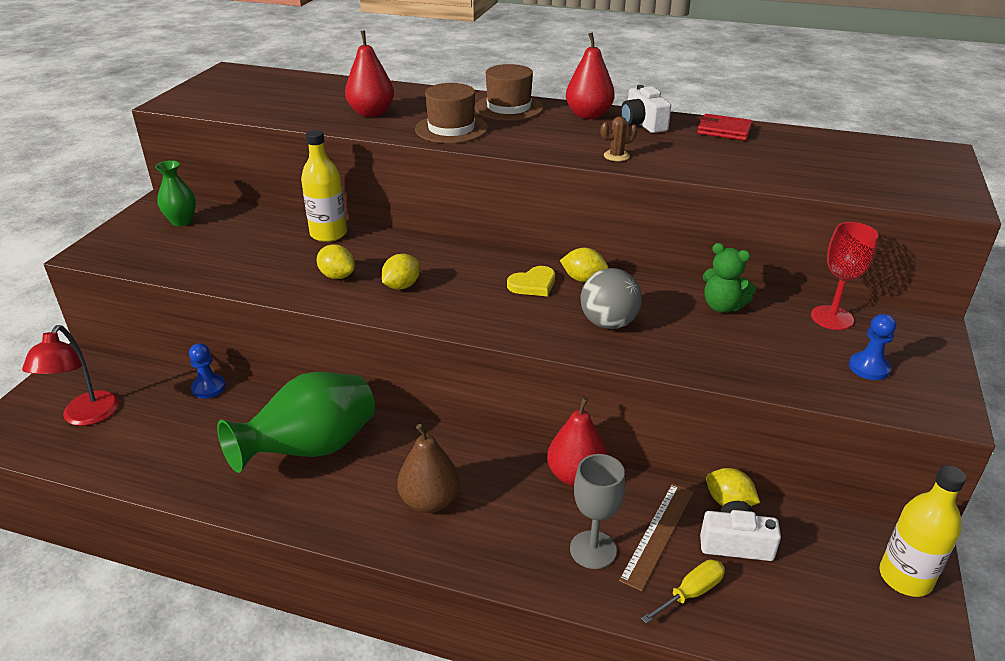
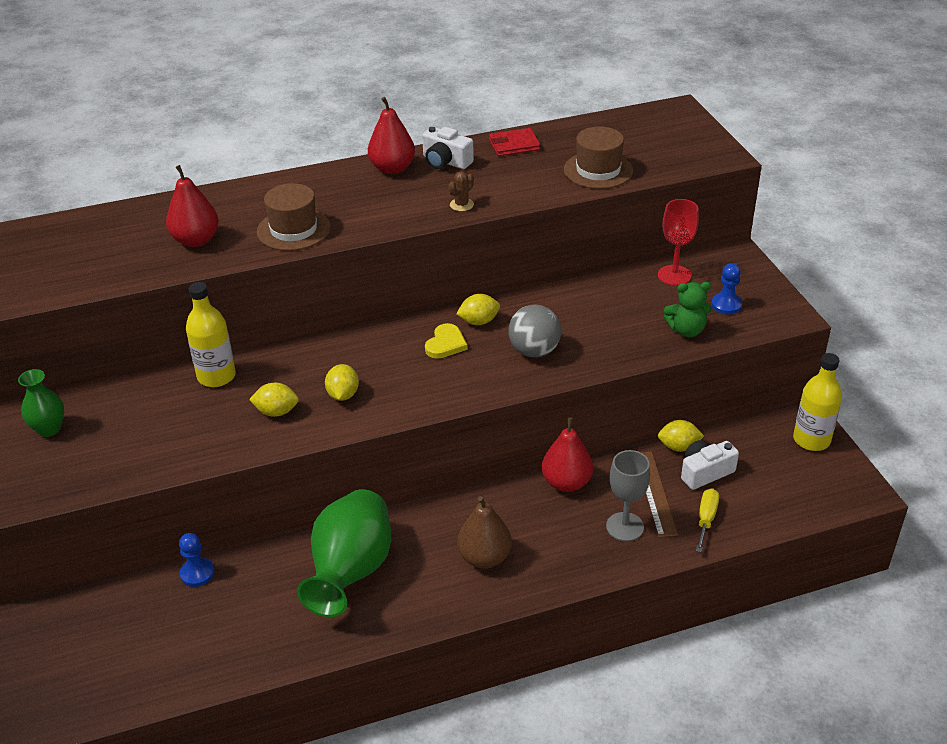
camera: 35 degrees left, 5 degrees up
(86, 417) = (112, 658): red lamp -> none
(509, 108) = (315, 186): brown hat -> brown hat (598, 170)
(722, 306) = (597, 299): green teddy bear -> green teddy bear (686, 330)

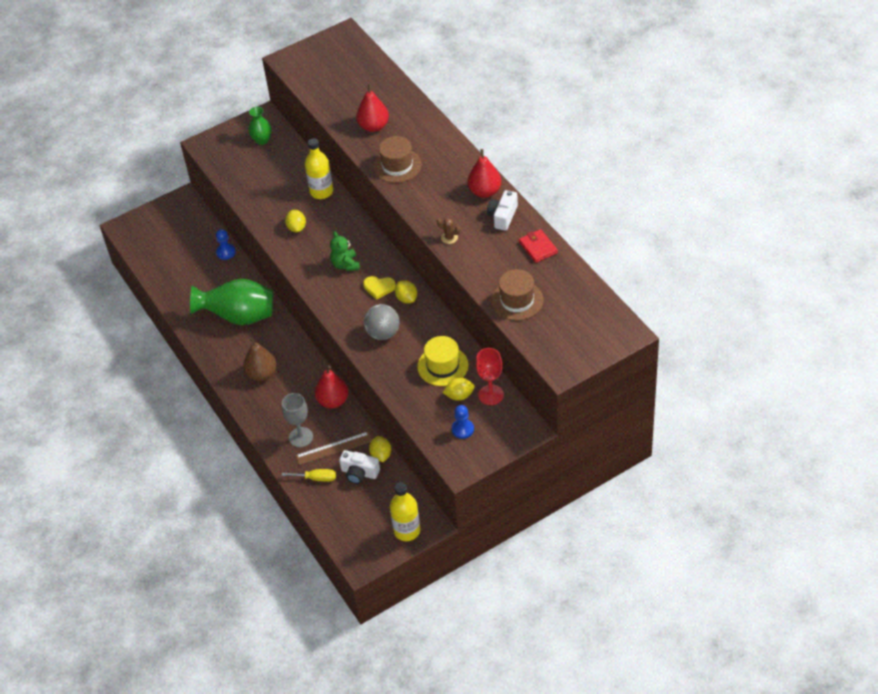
camera: 80 degrees right, 10 degrees up
(343, 395) = (318, 252): yellow lemon -> yellow lemon (459, 396)
(613, 307) = (442, 366): none -> yellow hat
(686, 330) = (426, 410): green teddy bear -> green teddy bear (345, 265)
(705, 472) = (359, 473): white camera -> white camera turned 150 degrees clockwise

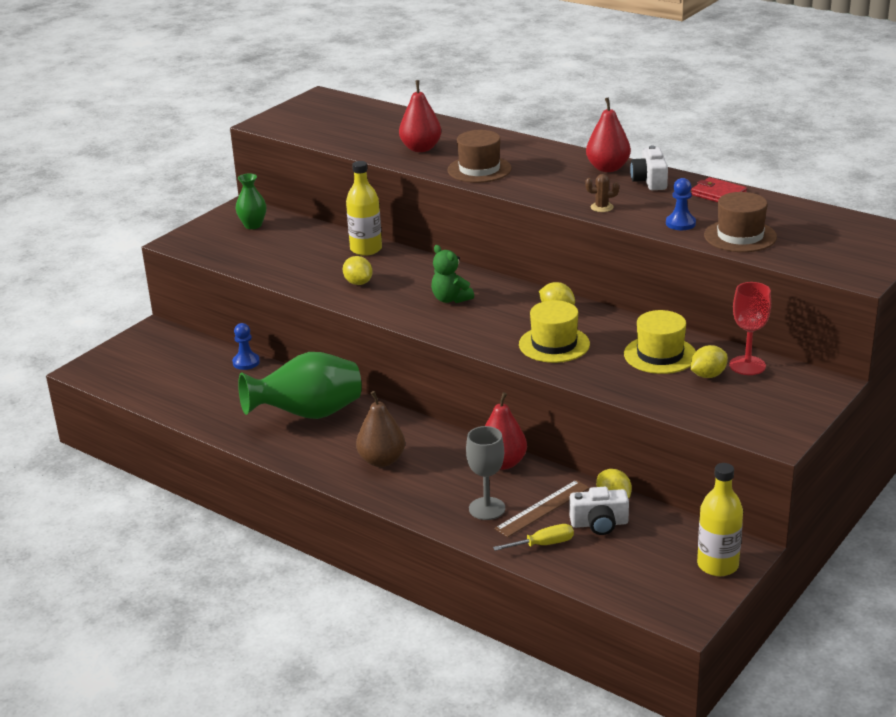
camera: 25 degrees left, 20 degrees down
(379, 287) = (512, 308): yellow heart -> none
(383, 333) = (554, 344): grey ball -> yellow hat
(462, 429) = (743, 403): blue pawn -> blue pawn (680, 223)

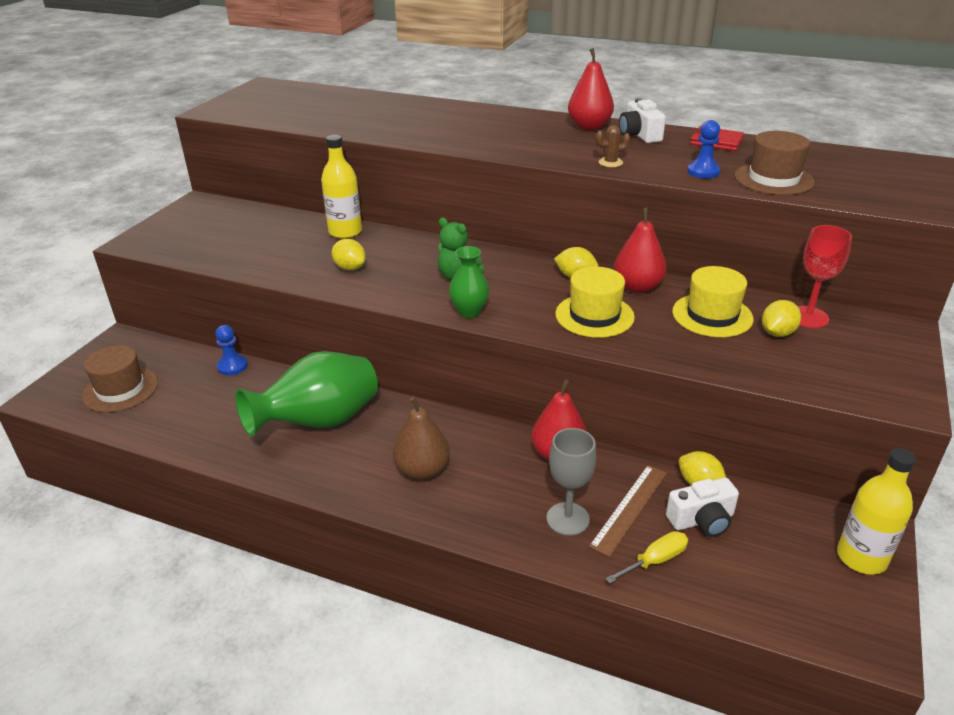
camera: 15 degrees left, 5 degrees up
(253, 225) = (215, 218): green vase -> green vase (469, 312)
(421, 148) = (388, 122): red pear -> red pear (637, 287)
(479, 169) = (460, 137): brown hat -> brown hat (120, 389)

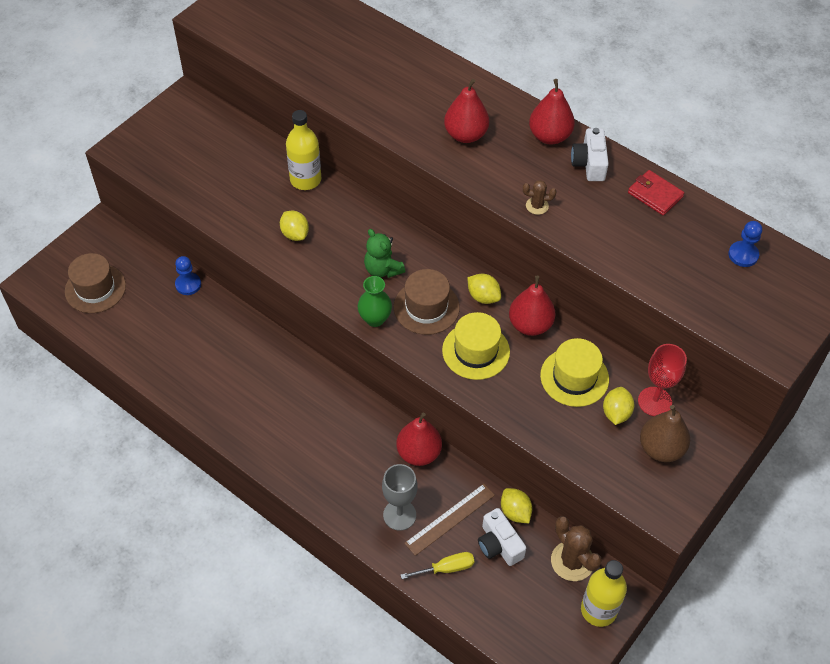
camera: 15 degrees right, 20 degrees up
(319, 422) = (243, 367): green vase -> none
(422, 470) = (308, 439): brown pear -> brown pear (661, 448)
(508, 136) = (465, 135): none -> red pear
(702, 520) = (499, 544): white camera -> white camera turned 60 degrees clockwise
(703, 172) = (612, 243): blue pawn -> blue pawn (743, 255)
(773, 179) = (668, 271): brown hat -> brown hat (426, 307)
(777, 333) = (616, 413): yellow lemon -> yellow lemon turned 45 degrees counterclockwise
(795, 515) = (572, 561): none -> brown cactus

